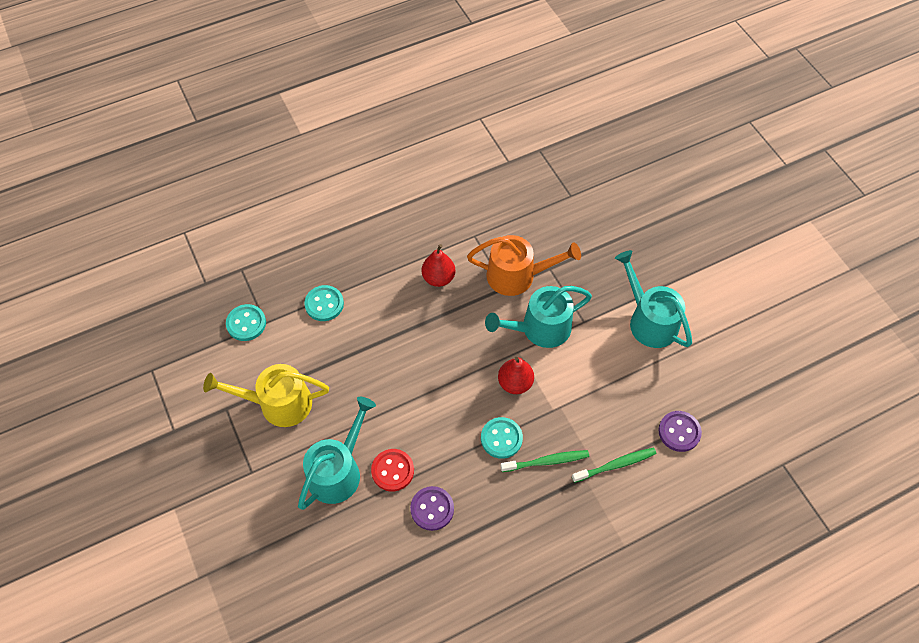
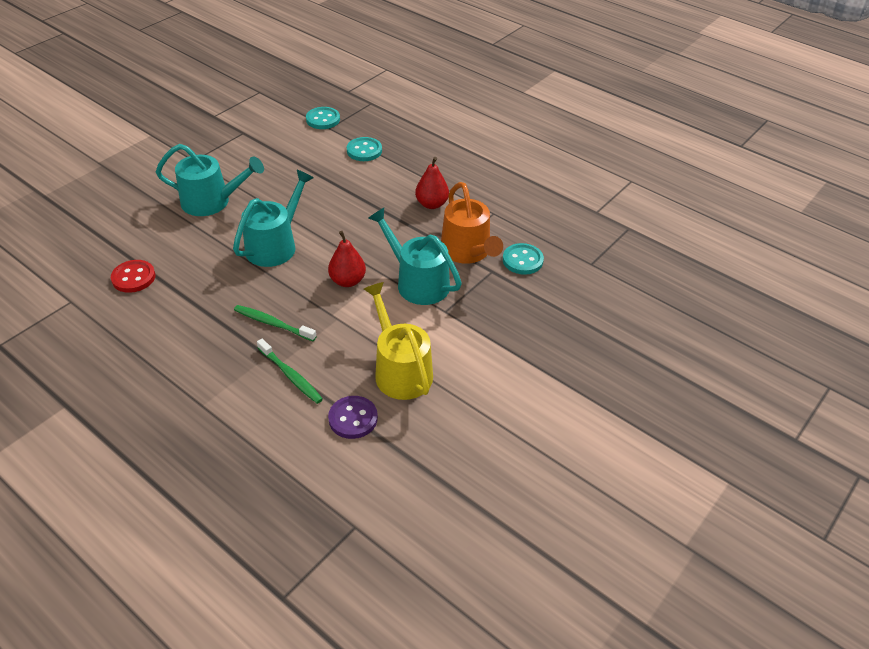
camera: 65 degrees right, 15 degrees down
(278, 403) = (259, 155): yellow watering can -> yellow watering can (400, 370)
(392, 470) = (224, 231): red button -> red button (133, 277)
(432, 509) = (196, 263): purple button -> none
(501, 438) = (284, 287): turquoise button -> turquoise button (522, 260)
(546, 461) = (273, 324): green toothbrush -> green toothbrush turned 150 degrees clockwise
(649, 320) = (478, 361): turquoise watering can -> turquoise watering can (275, 245)

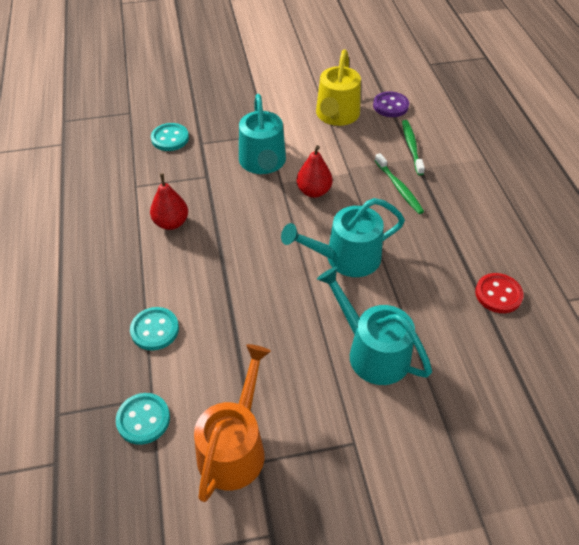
camera: 140 degrees left, 5 degrees up
(468, 251) = (198, 165): orange watering can -> orange watering can (234, 447)

